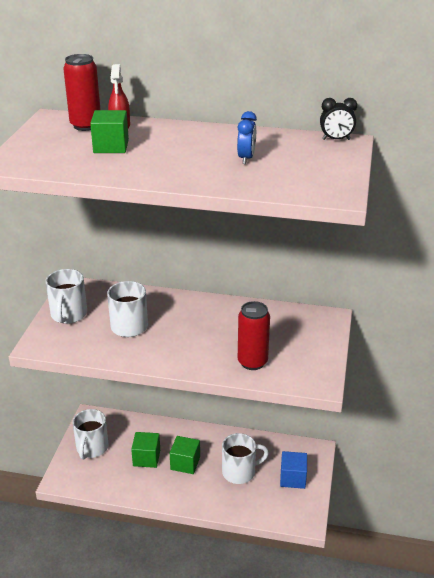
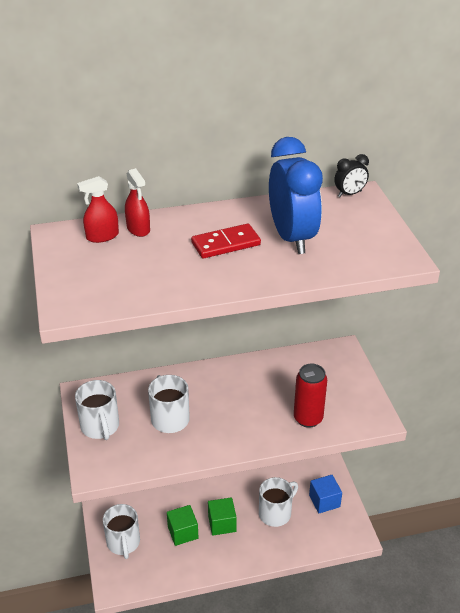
camera: 25 degrees left, 5 degrees up
(86, 126) = (102, 236): red can -> red spray bottle
(111, 146) = (152, 257): green cube -> none
(182, 151) = (226, 244): none -> red domino
(246, 158) = (292, 238): blue clock -> blue clock, size x2.19

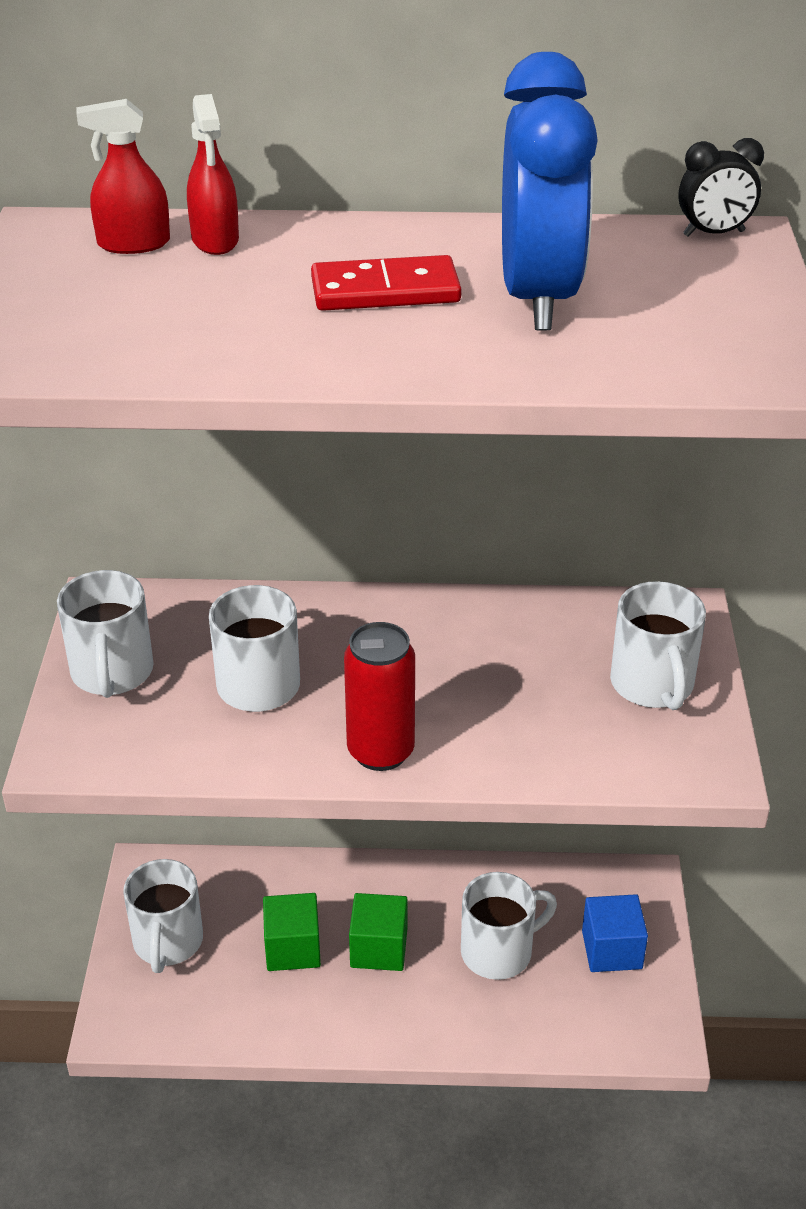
camera: 15 degrees right, 0 degrees up
(308, 418) = (553, 738): red can -> red can (380, 751)
(341, 386) = (652, 685): none -> white mug

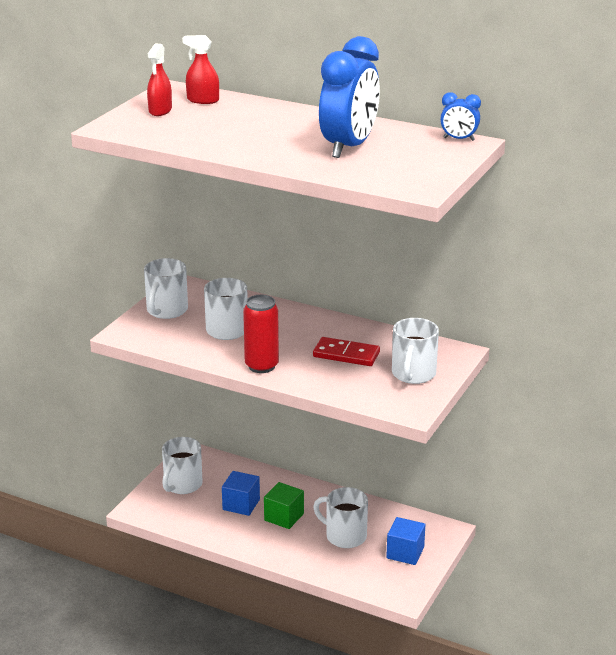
camera: 25 degrees right, 10 degrees down
(215, 240) = (237, 104): red spray bottle -> red spray bottle (160, 111)
(293, 948) = (241, 504): green cube -> blue cube
(385, 291) = (287, 133): red domino -> red domino (346, 355)
(499, 951) = (344, 536): white mug -> white mug turned 150 degrees counterclockwise
(713, 234) = (459, 139): black clock -> blue clock

